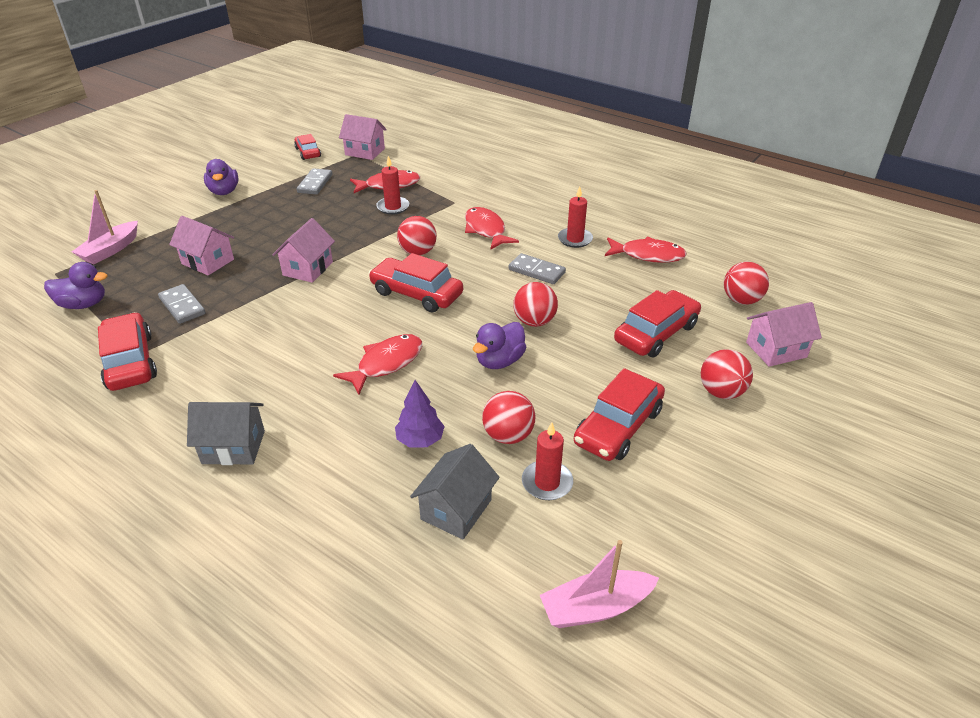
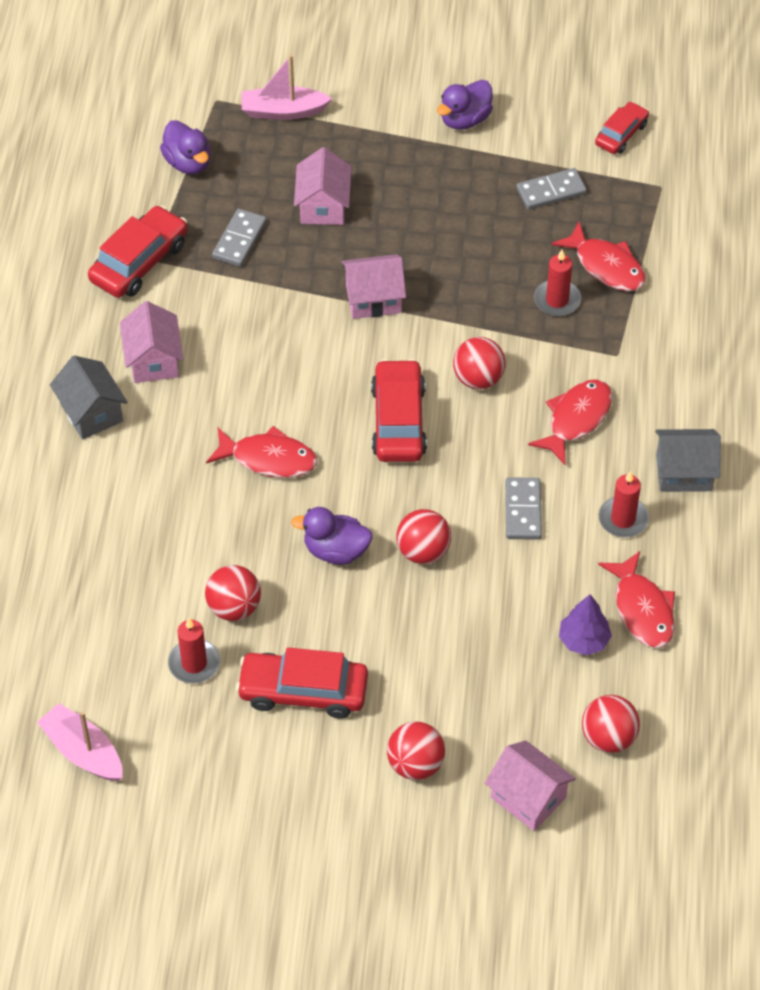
camera: 60 degrees right, 15 degrees up
(365, 152) = (672, 190): pink house -> pink house (153, 360)
(420, 440) = (185, 542): purple tree -> purple tree (583, 640)
(456, 509) = (123, 611): grey house -> grey house (684, 472)
(656, 333) = (480, 672): red car -> none

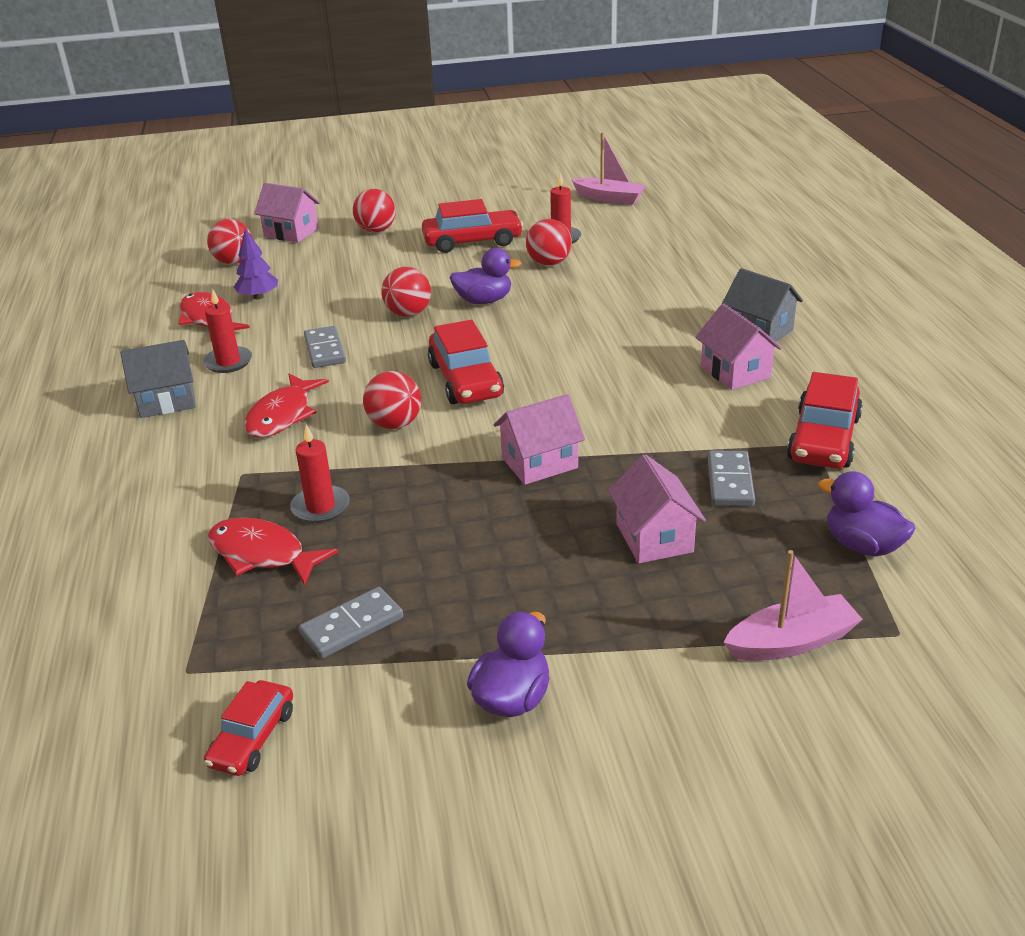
camera: 165 degrees right, 20 degrees down
(268, 459) = (575, 335): red fish -> none

